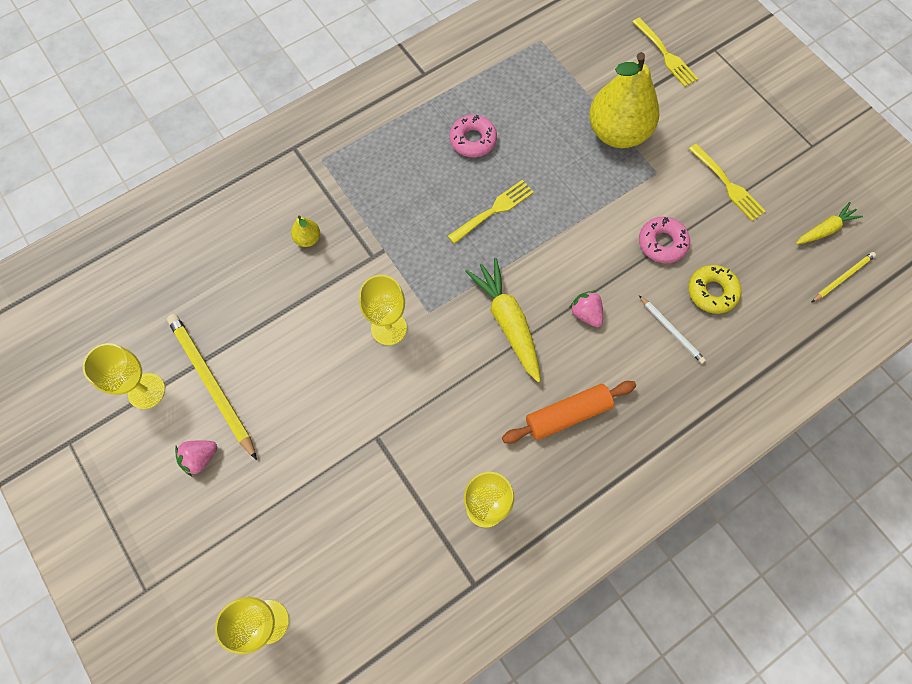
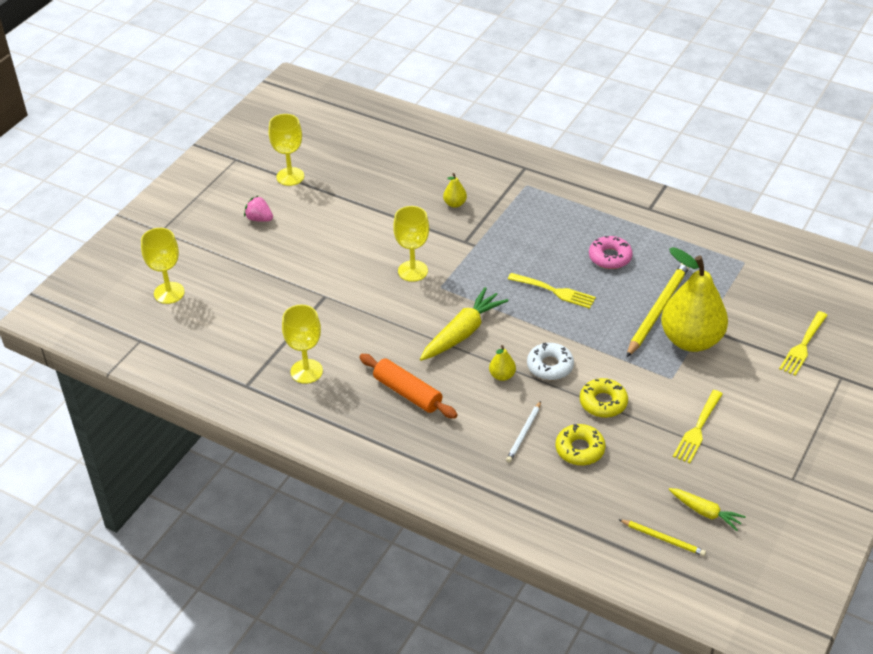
camera: 65 degrees right, 25 degrees down
(212, 384) = (314, 203): yellow pencil -> yellow pencil (658, 310)
(586, 313) = (502, 376): pink strawberry -> yellow pear
(593, 265) = (550, 366): none -> white donut
(662, 243) = (603, 402): pink donut -> yellow donut

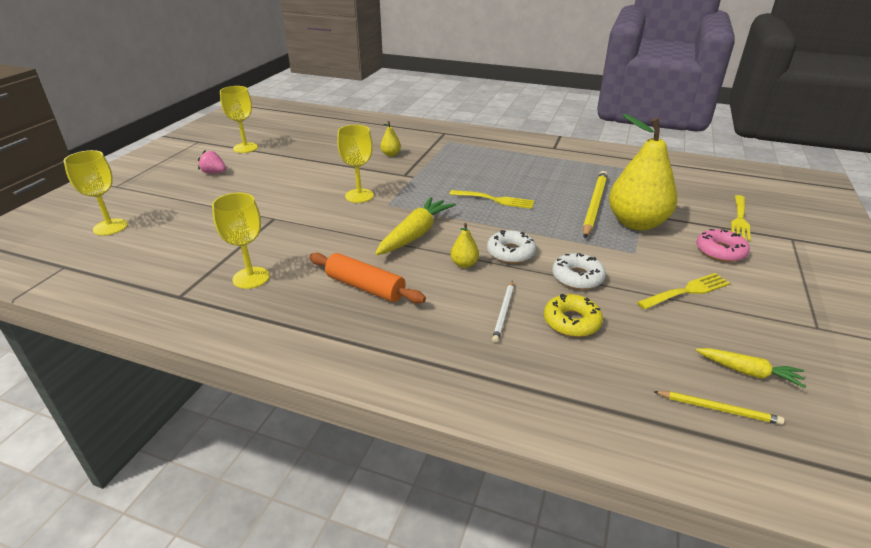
camera: 10 degrees left, 10 degrees down
(603, 402) = (577, 277): yellow donut -> white donut
(610, 257) = (535, 176): pink donut -> pink donut (720, 251)
(697, 429) = (687, 291): yellow fork -> yellow fork turned 135 degrees counterclockwise

